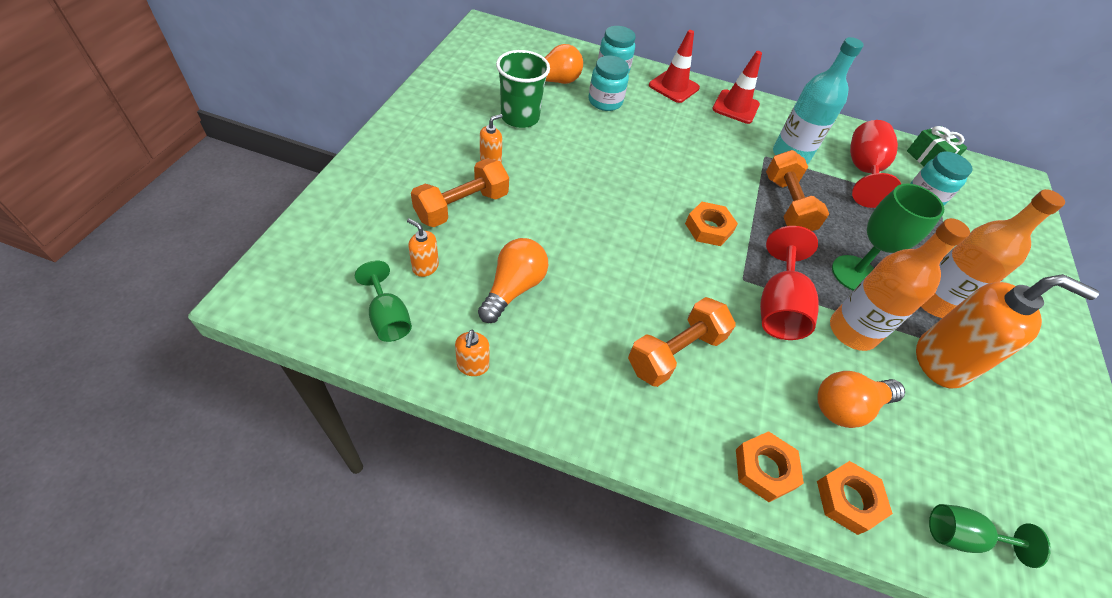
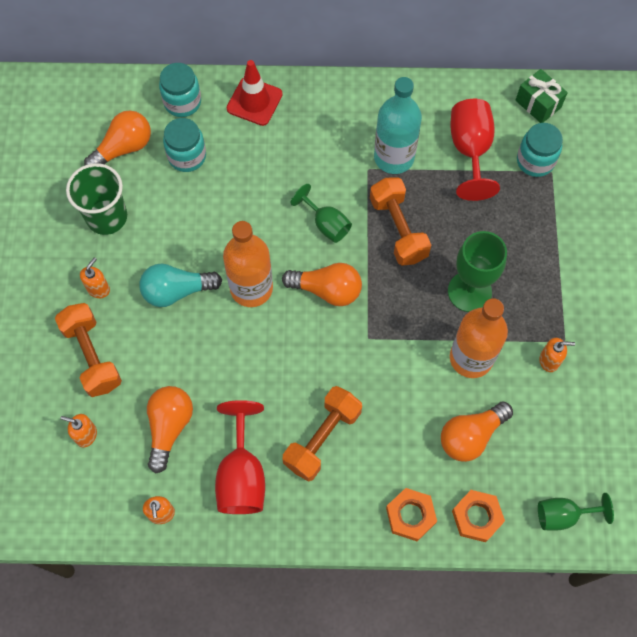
camera: 10 degrees left, 15 degrees up
(388, 318) = (76, 497): green goblet -> green goblet (326, 224)
(462, 206) = (92, 356): orange dumbbell -> orange dumbbell turned 60 degrees counterclockwise
(563, 184) = (177, 291): none -> turquoise light bulb
(708, 228) = (327, 290): orange nut -> orange light bulb
(735, 107) = (327, 106): red traffic cone -> none
(778, 306) = (403, 356): red goblet -> red goblet (242, 475)
(934, 301) = (544, 295): orange bottle -> orange bottle (251, 288)
(941, 361) = (549, 360): orange soap dispenser -> orange soap dispenser, size x0.44

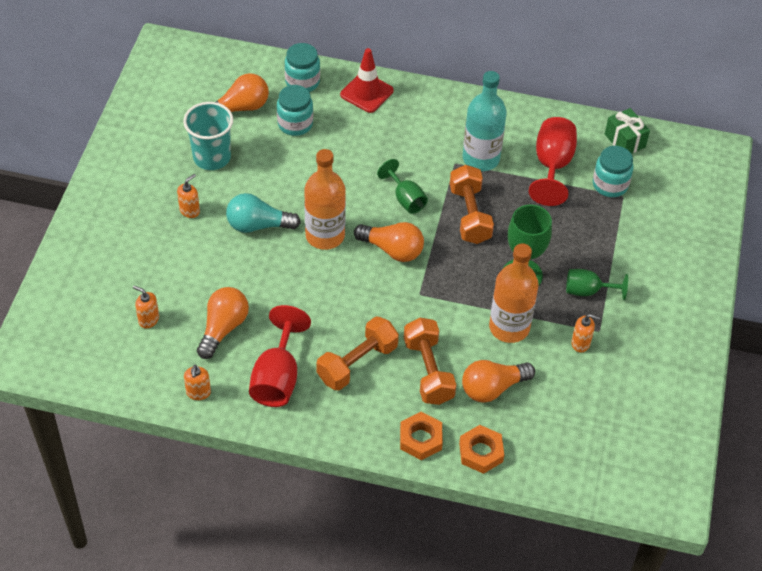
camera: 10 degrees right, 15 degrees down
(92, 356) = (170, 260): orange dumbbell -> orange dumbbell (428, 371)
(107, 217) = (212, 157): green cup -> turquoise cup
(563, 515) = (560, 467): green goblet -> green goblet (587, 291)

